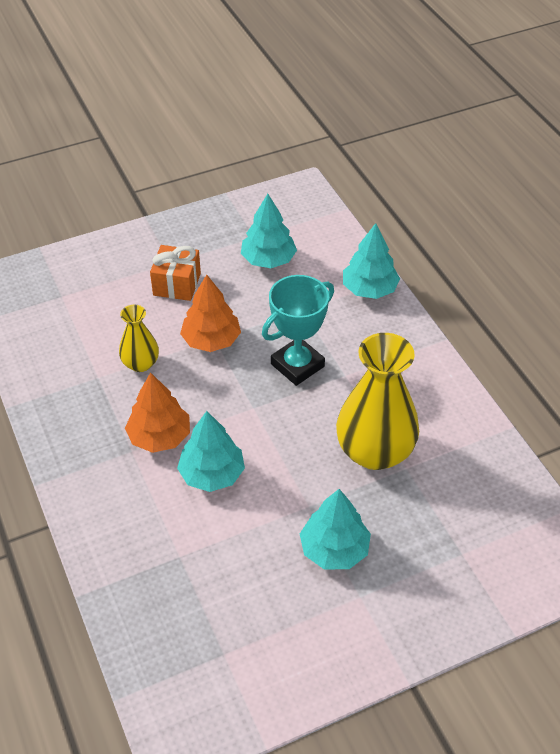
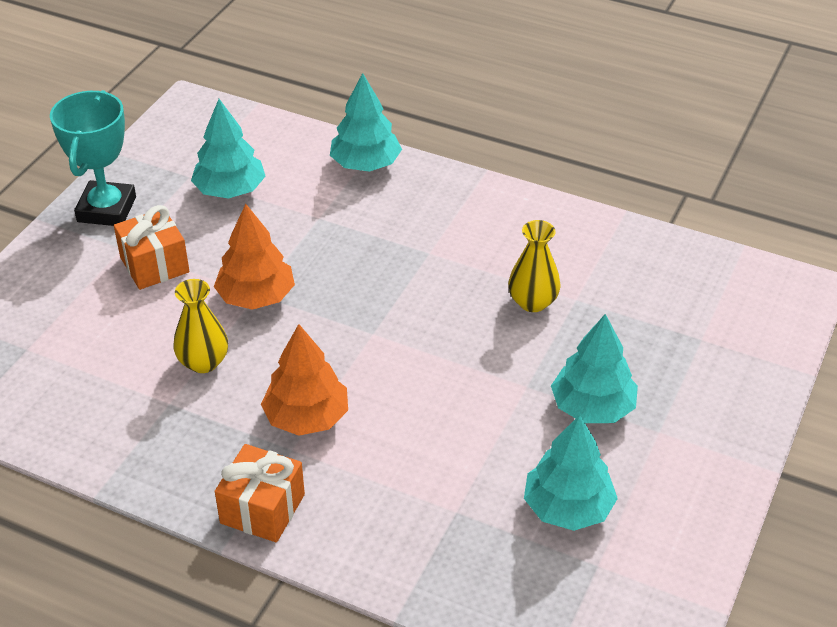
camera: 40 degrees left, 5 degrees down
(79, 476) = (262, 509): none -> orange gift
(212, 474) = (401, 417): turquoise tree -> turquoise tree (568, 507)
(297, 365) = (373, 270): turquoise trophy -> turquoise trophy (107, 209)
(374, 451) = (532, 302): yellow vase -> yellow vase, size x0.52

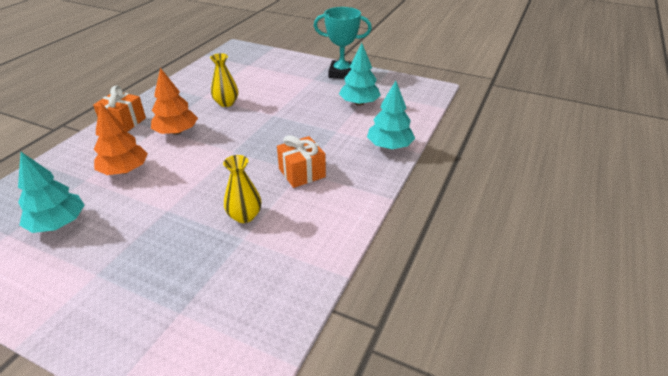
camera: 90 degrees right, 5 degrees down
(154, 265) = (299, 87): orange gift -> orange gift (302, 173)
(256, 297) = (270, 114): orange tree -> orange tree (125, 170)
(592, 407) = (134, 240): turquoise tree -> none

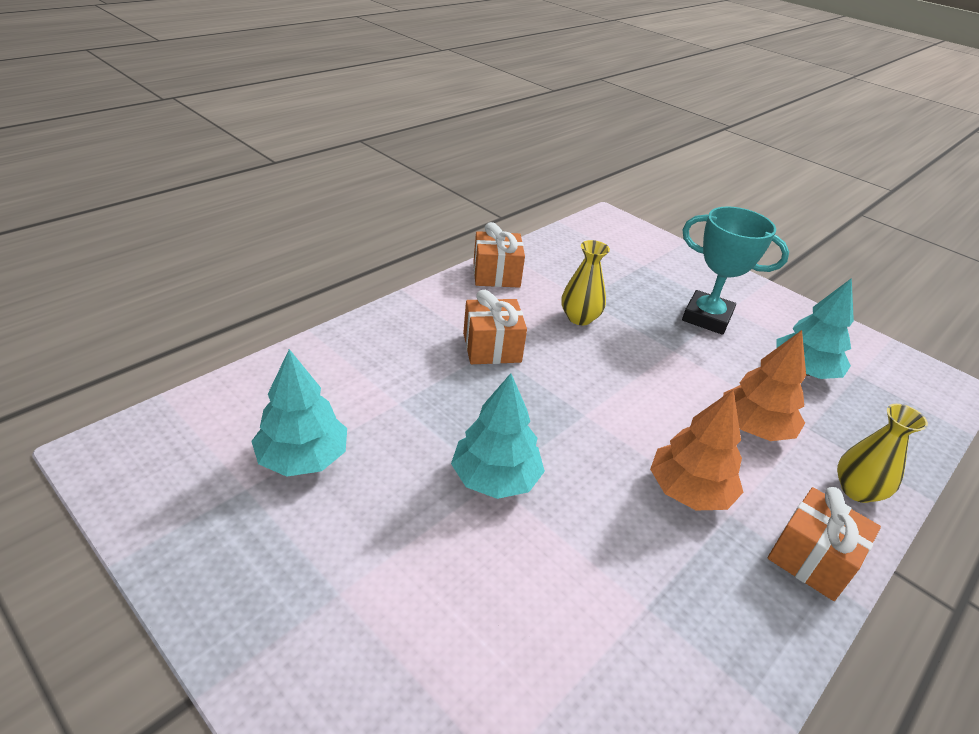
camera: 165 degrees left, 0 degrees up
(226, 103) = (587, 556): yellow vase -> yellow vase (857, 490)
(329, 238) = (496, 275): none -> orange gift
(341, 73) = (247, 593): turquoise trophy -> turquoise trophy (707, 317)
(389, 146) = (339, 350): turquoise tree -> turquoise tree (495, 478)

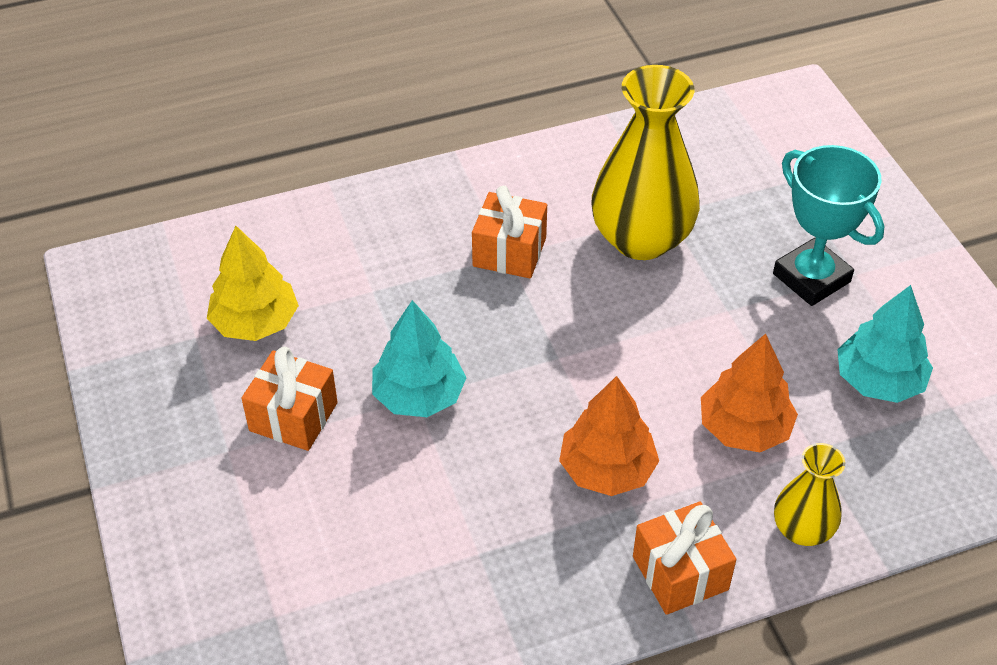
camera: 30 degrees right, 10 degrees up
(303, 458) = (255, 322): turquoise tree -> yellow tree
(496, 275) = (579, 155): orange gift -> orange gift (293, 417)
(579, 318) = (641, 239): yellow vase -> yellow vase, size x1.91

